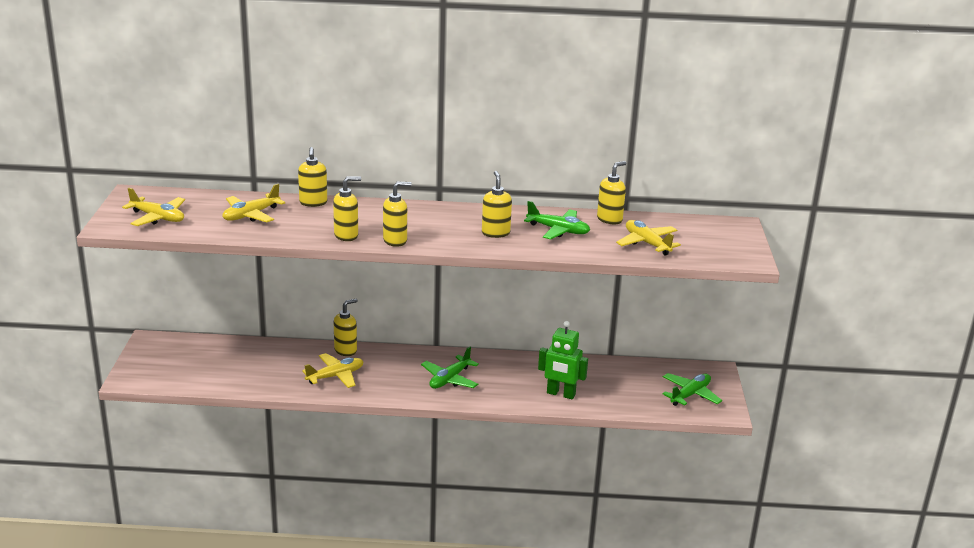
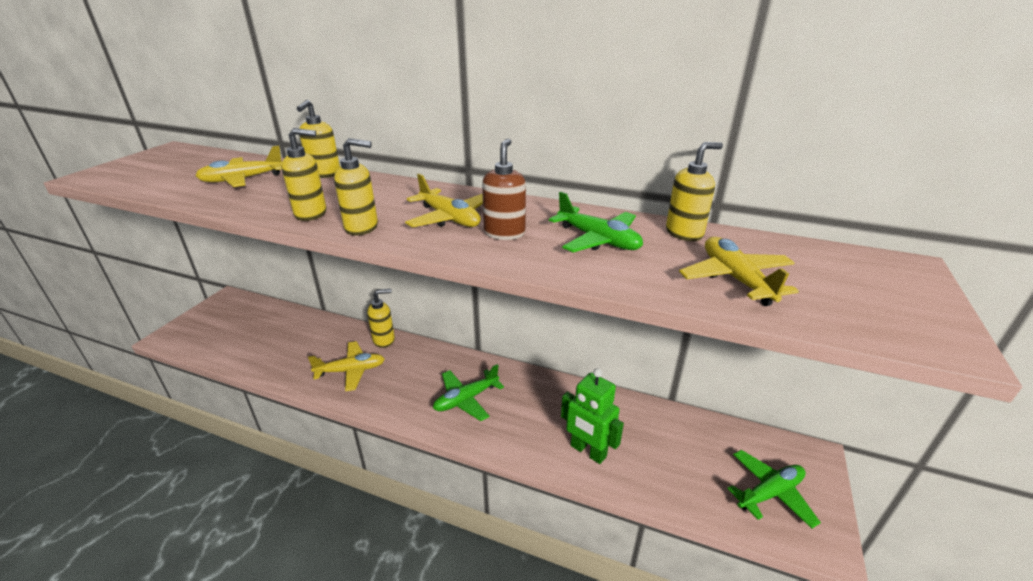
camera: 20 degrees right, 5 degrees up
(158, 218) = (149, 172): yellow plane -> yellow plane (449, 218)
(495, 233) = (504, 233): yellow soap dispenser -> brown soap dispenser

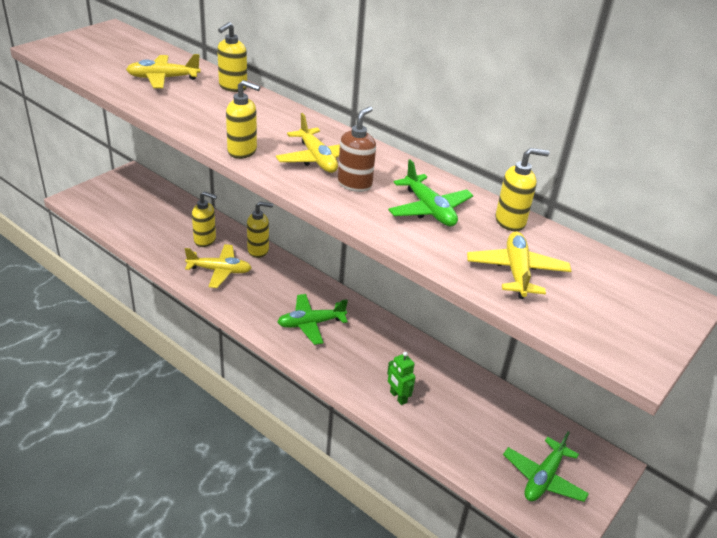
camera: 15 degrees right, 5 degrees up
(311, 214) = (207, 128): yellow soap dispenser -> yellow soap dispenser (205, 240)
(588, 451) = (398, 397): green robot -> green robot, size x0.62
(770, 493) = (543, 478): green plane -> green plane turned 135 degrees clockwise

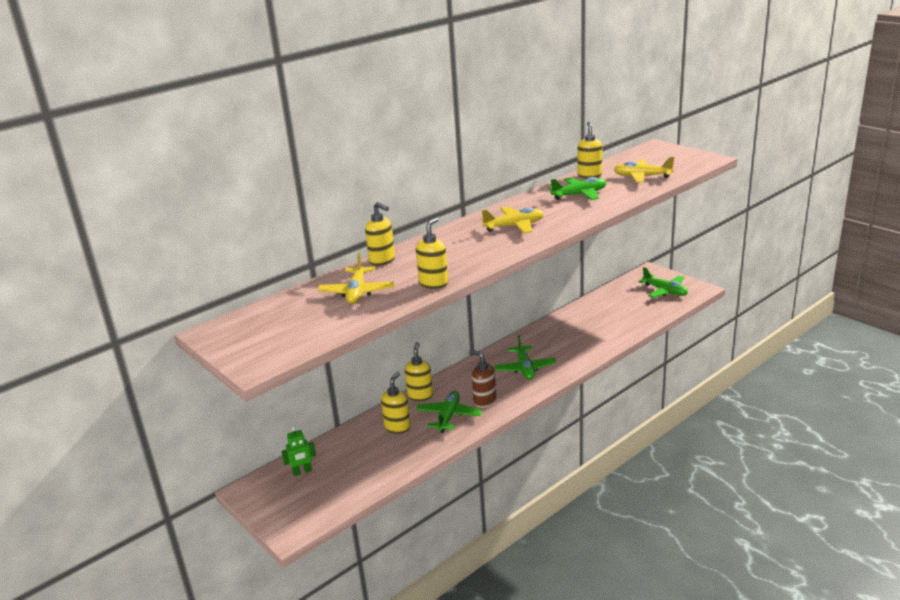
camera: 75 degrees left, 10 degrees down
(220, 271) = (448, 416): yellow plane -> green plane
(242, 151) = (503, 251): yellow soap dispenser -> yellow soap dispenser (434, 283)
(355, 184) = (550, 214): brown soap dispenser -> brown soap dispenser (484, 401)
(398, 397) = (603, 334): green robot -> green robot (302, 472)

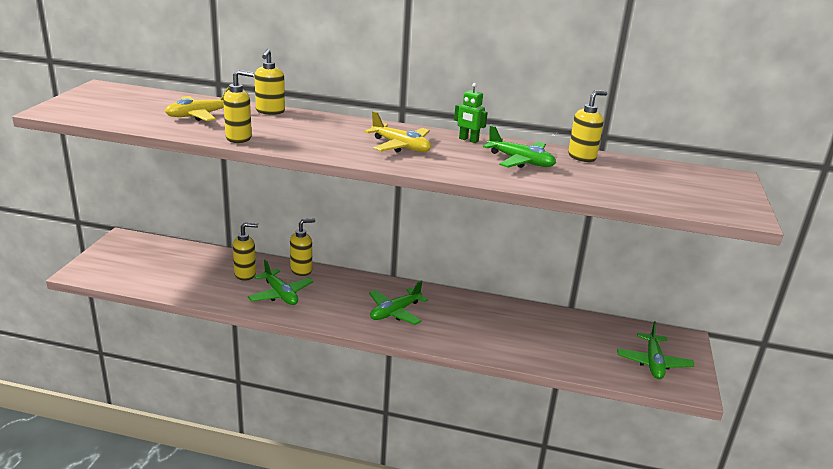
camera: 50 degrees right, 0 degrees up
(302, 472) = (157, 252): green robot -> green robot (468, 140)
(448, 416) = (280, 294): green plane -> green plane turned 75 degrees clockwise
(484, 401) = (319, 306): brown soap dispenser -> none
(642, 177) = (621, 184): yellow plane -> none

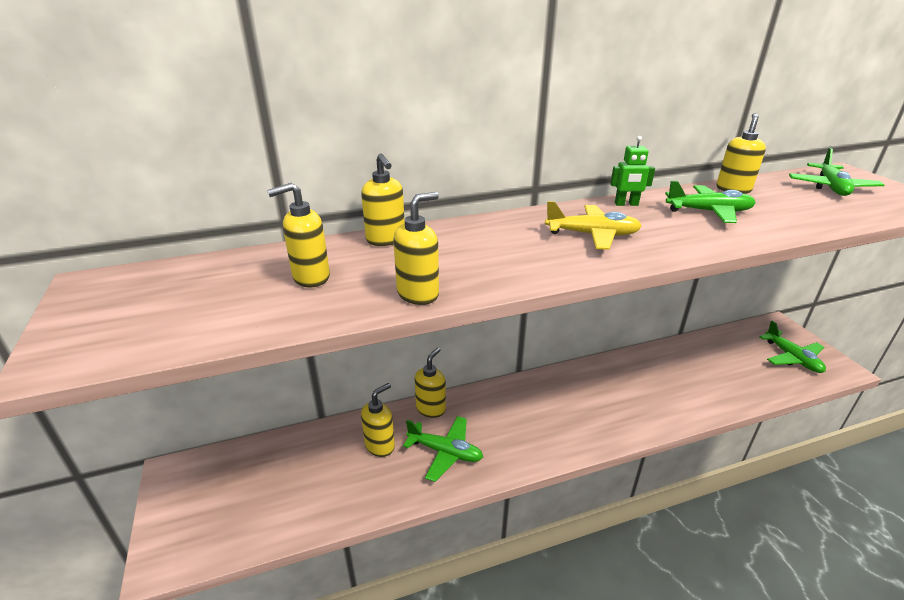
camera: 30 degrees left, 5 degrees up
(200, 115) = (310, 277): yellow plane -> yellow soap dispenser
(395, 312) = (570, 413): green plane -> green plane (831, 187)

